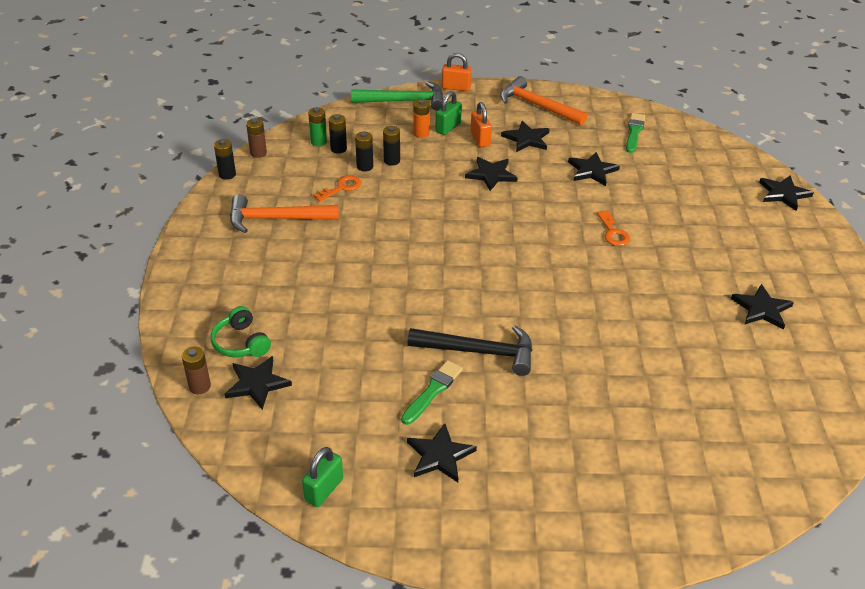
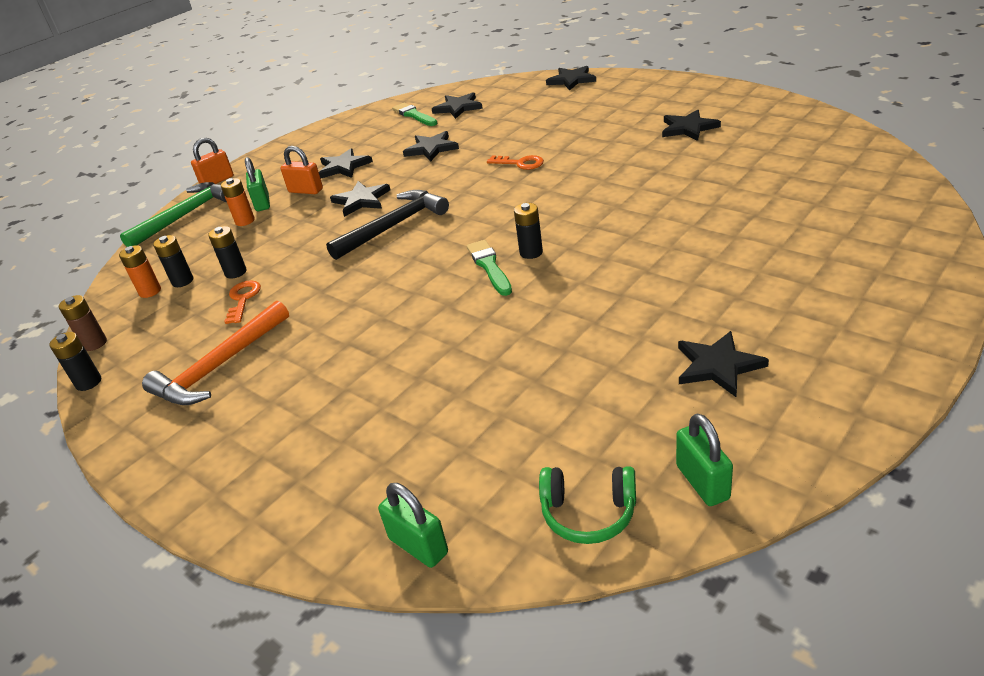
camera: 45 degrees left, 5 degrees down
(199, 386) = (418, 546): brown battery -> green padlock
(241, 343) = (384, 473): green headphones -> green headphones (588, 513)
(257, 384) = (470, 483): black star -> black star (458, 108)
(318, 142) = (150, 291): green battery -> orange battery
(391, 160) = (254, 252): black battery -> black battery (531, 252)
(433, 391) = (617, 338): green brush -> green brush (489, 266)
(479, 352) = (592, 288): black hammer -> black hammer (394, 226)
(537, 106) = (311, 148): orange hammer -> none

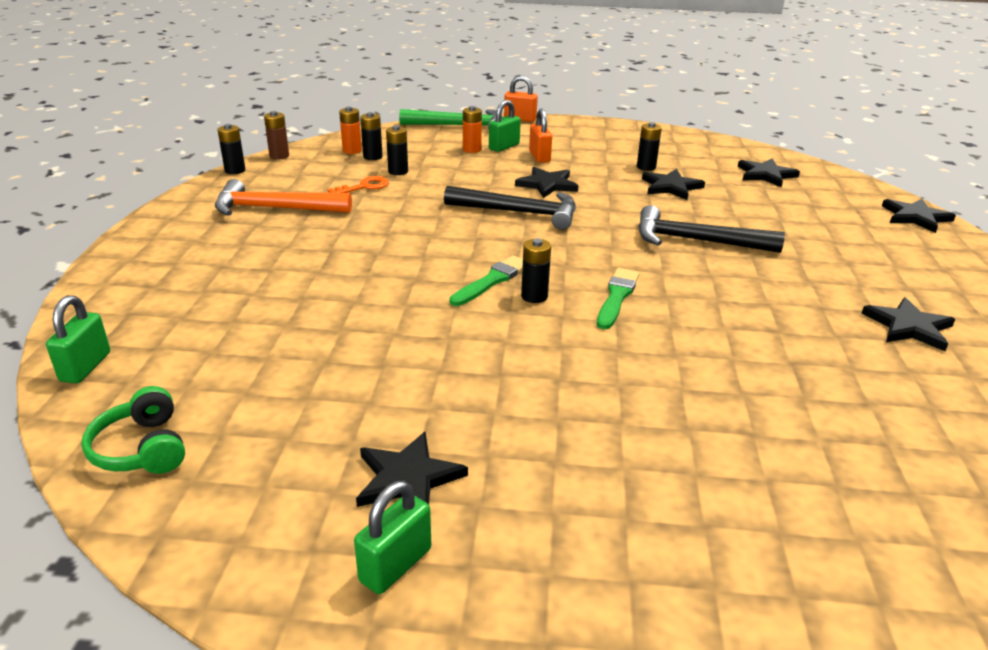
camera: 50 degrees right, 5 degrees down
(343, 167) = (594, 159): black star -> none
(387, 149) = (646, 167): none -> black battery
(414, 115) = (722, 159): green brush -> green brush (617, 297)
(520, 163) = (696, 240): orange key -> black hammer
(702, 482) = (204, 515): green padlock -> green padlock (395, 565)

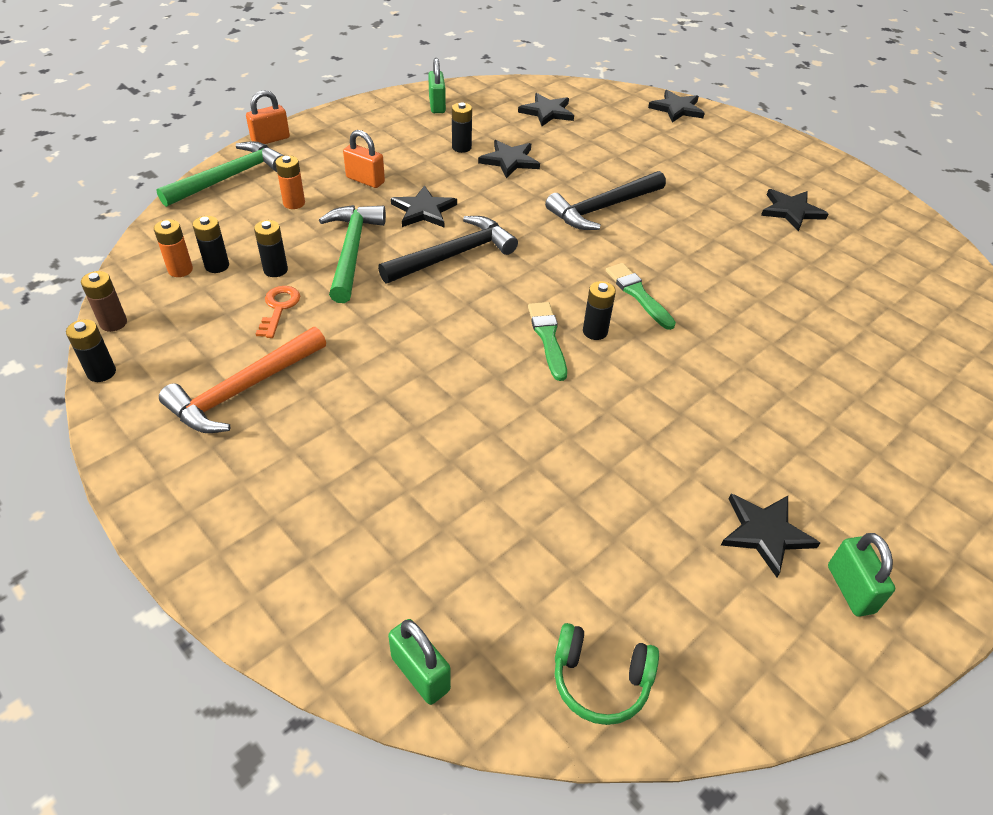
camera: 50 degrees left, 15 degrees up
(459, 183) = (352, 251): none -> green hammer
(504, 147) = (316, 184): green padlock -> green padlock (437, 105)

